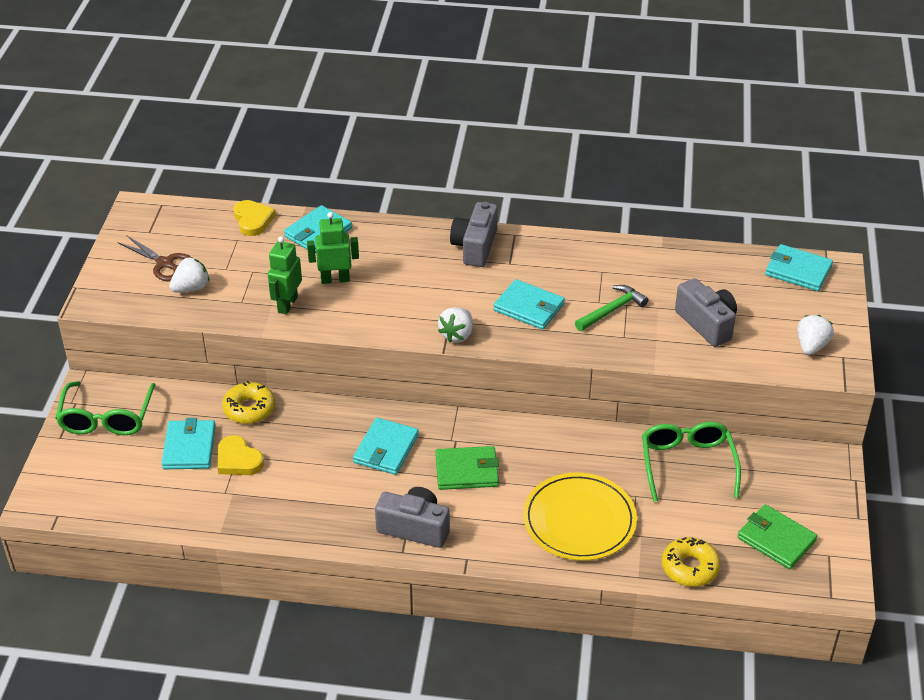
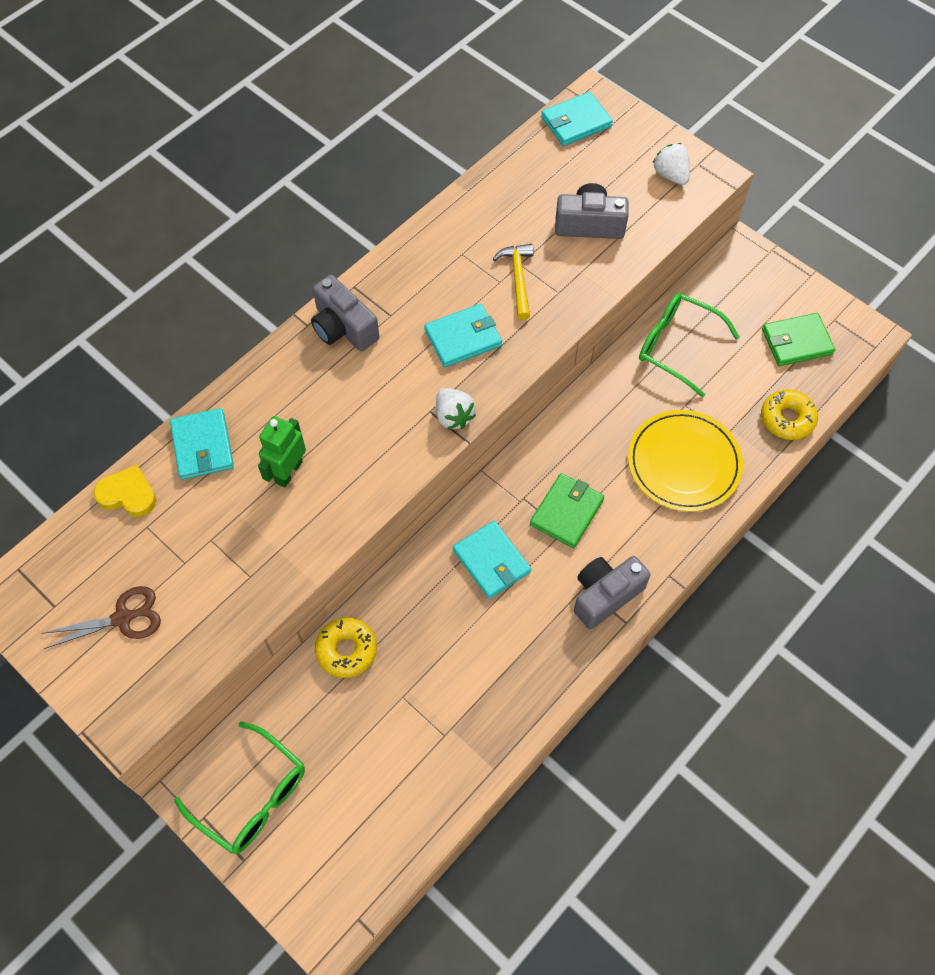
camera: 55 degrees left, 20 degrees up
(189, 447) = (357, 736): turquoise wallet -> none
(191, 288) = (186, 613): white strawberry -> none
(238, 460) = (409, 699): yellow heart -> none
(287, 304) = (289, 536): green robot -> none
(612, 310) = (518, 279): green hammer -> yellow hammer

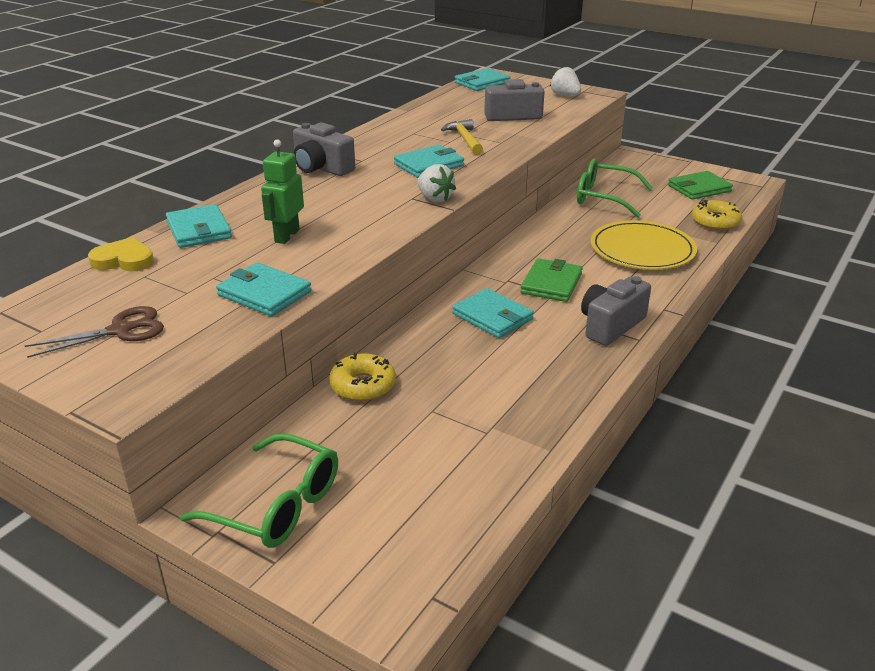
camera: 10 degrees left, 30 degrees down
(255, 577) = (264, 293): none -> turquoise wallet

